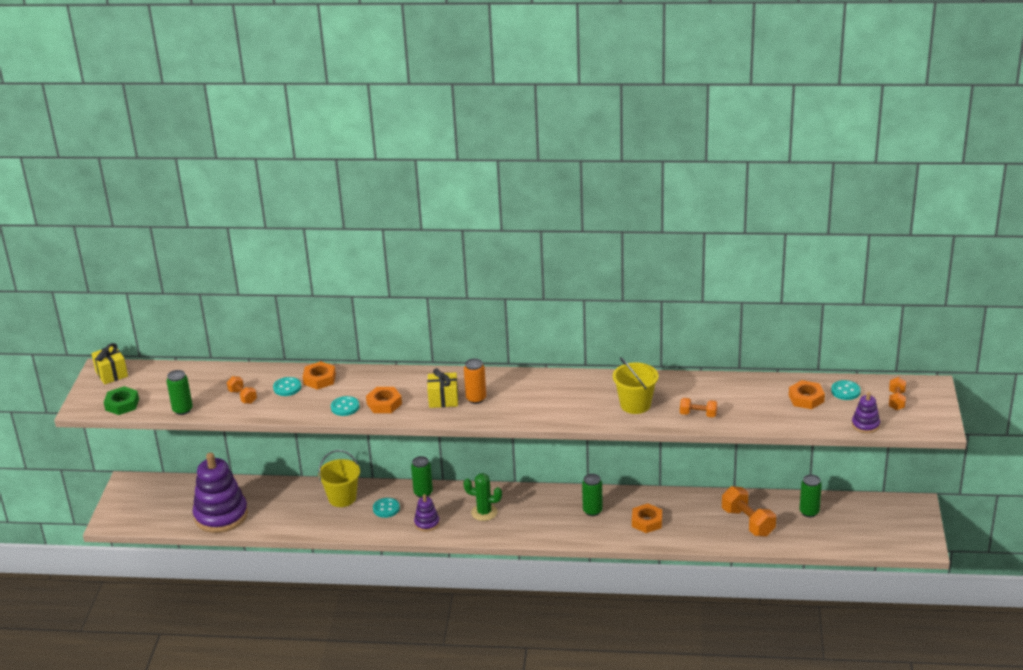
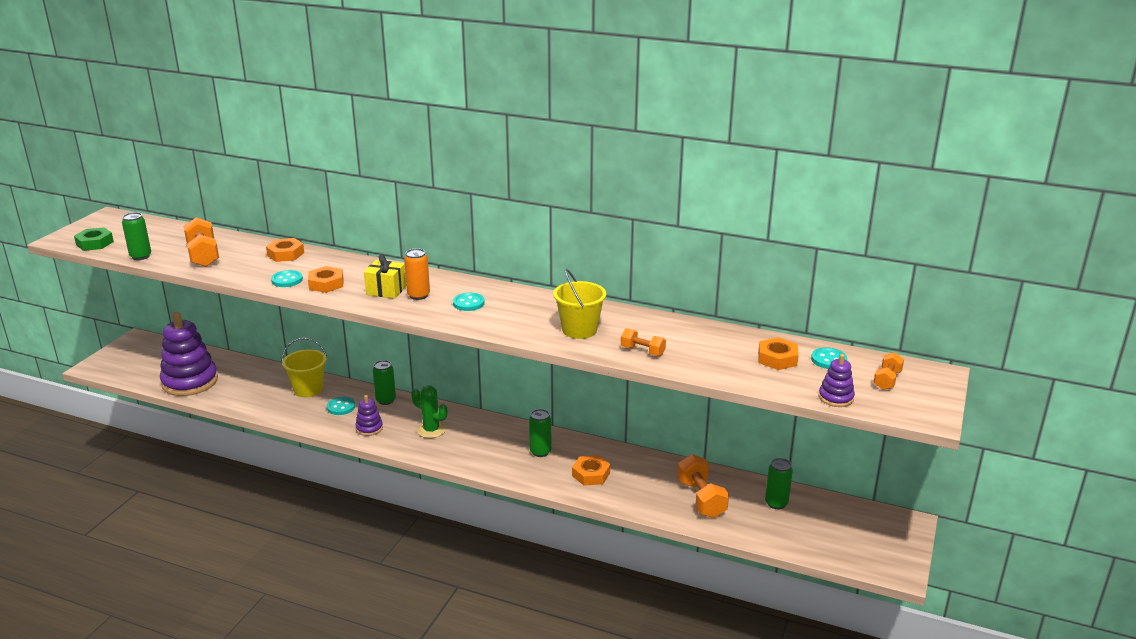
camera: 15 degrees right, 5 degrees down
(111, 374) = (112, 220): yellow gift -> none
(242, 397) = (203, 255): orange dumbbell -> orange dumbbell, size x1.72
(287, 388) = (250, 256): turquoise button -> turquoise button (468, 303)

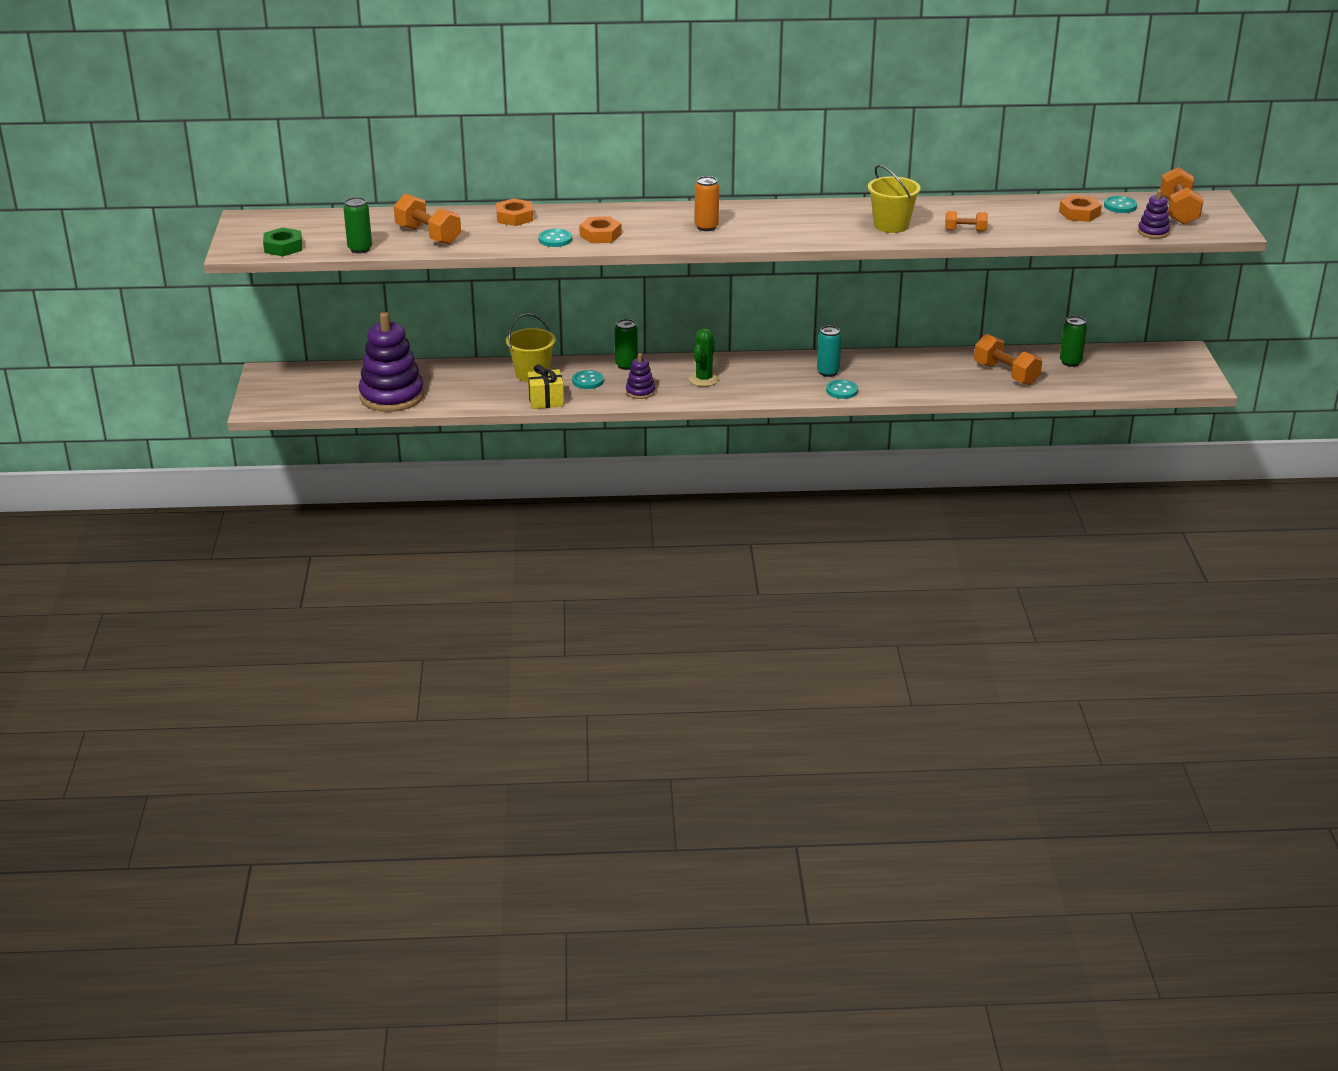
camera: 25 degrees left, 5 degrees up
(386, 290) = (668, 229): yellow gift -> yellow gift (546, 400)
(431, 430) = (704, 379): green cactus -> green cactus turned 75 degrees counterclockwise
(468, 303) = (763, 224): turquoise button -> turquoise button (842, 391)
(540, 452) = (828, 372): green can -> turquoise can
(591, 474) = (892, 378): orange nut -> none
(887, 380) = (1178, 211): orange dumbbell -> orange dumbbell, size x1.72

